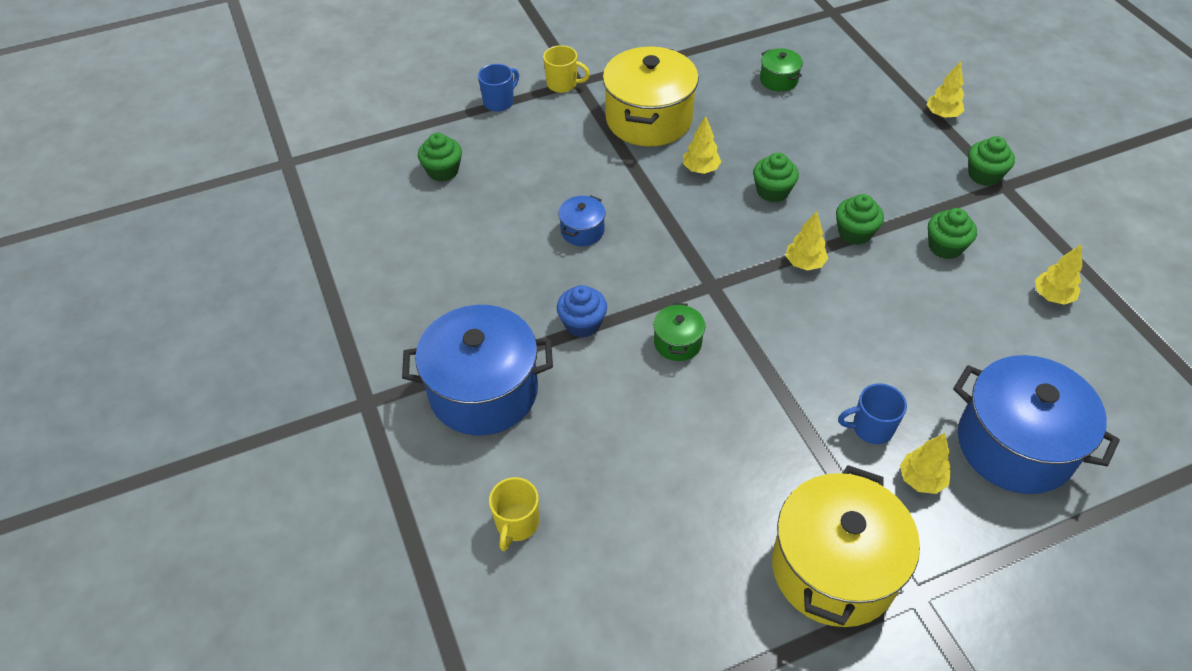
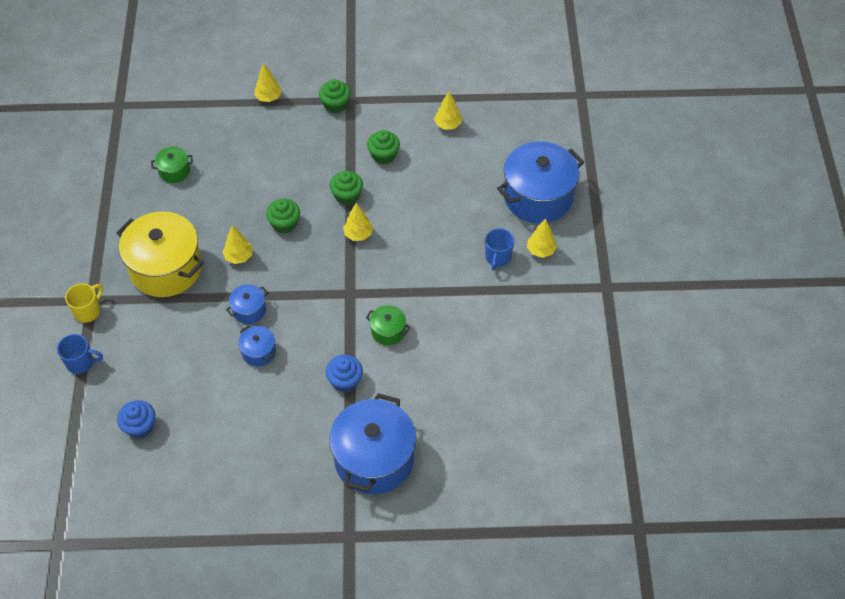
camera: 70 degrees left, 5 degrees up
(443, 171) = (140, 426): green cupcake -> blue cupcake
(499, 102) = (81, 363): blue mug -> blue mug turned 120 degrees clockwise
(517, 524) = (485, 469): yellow mug -> none
(634, 203) = (249, 310): none -> blue pot
(834, 568) = (577, 317): yellow pot -> none

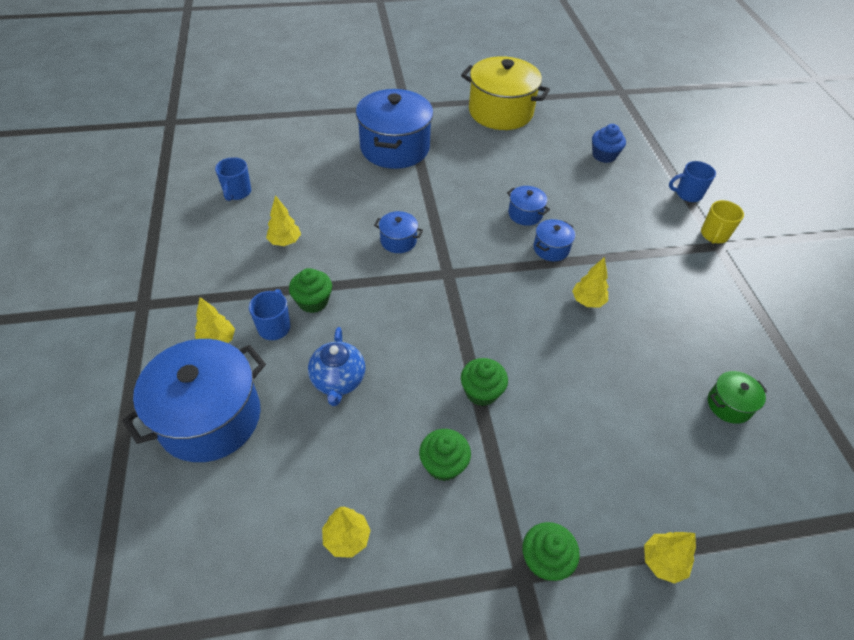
camera: 170 degrees right, 5 degrees down
(166, 268) = (662, 282): yellow pot -> yellow pot (500, 112)
(284, 224) = (550, 345): green cupcake -> green cupcake (313, 301)
(345, 381) = (433, 198): blue cupcake -> none
(358, 234) = (453, 340): yellow tree -> yellow tree (285, 241)
(388, 331) = (398, 241): green pot -> blue pot
(449, 213) = (338, 381): none -> blue teapot
(544, 405) = (237, 192): none -> blue mug

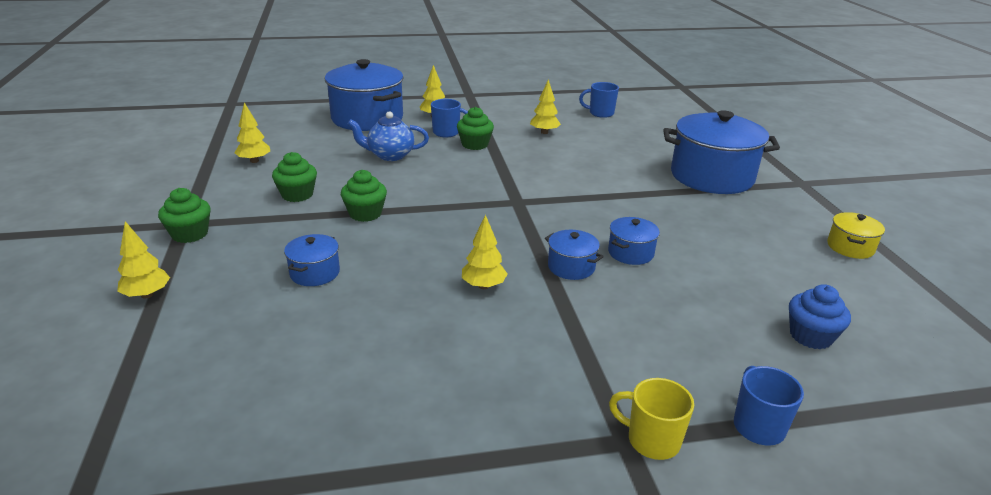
camera: 90 degrees right, 20 degrees down
(398, 241) = (559, 178): blue pot -> blue pot (315, 273)
(500, 112) = (850, 247): yellow pot -> yellow pot, size x0.46
(729, 405) = (304, 381): green pot -> none

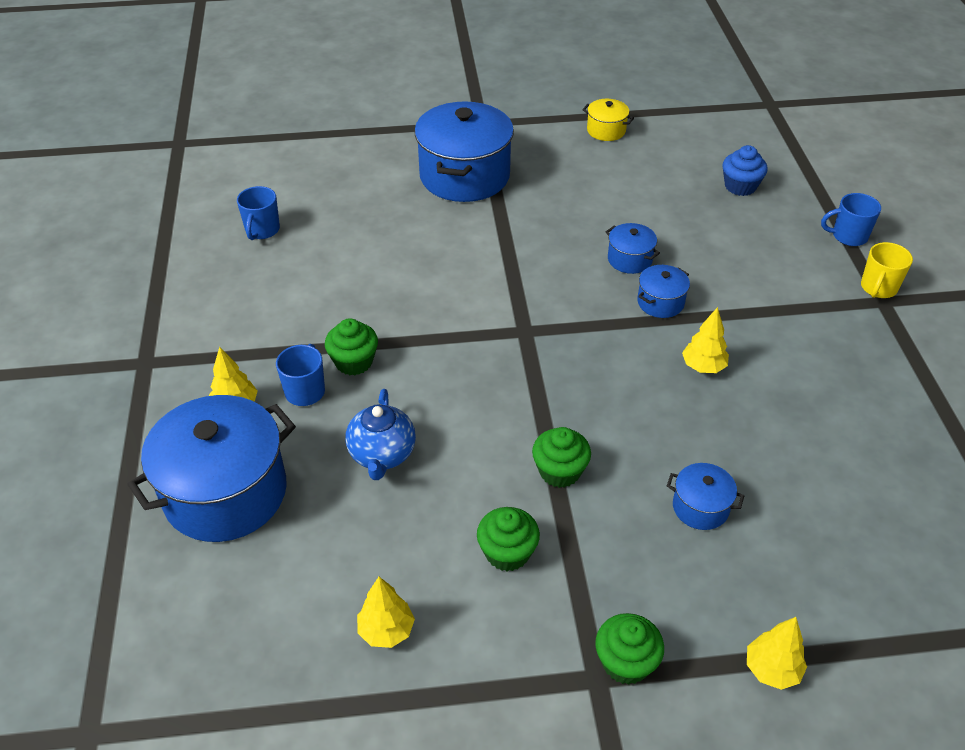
camera: 85 degrees left, 15 degrees up
(544, 132) = (321, 290): yellow tree -> none

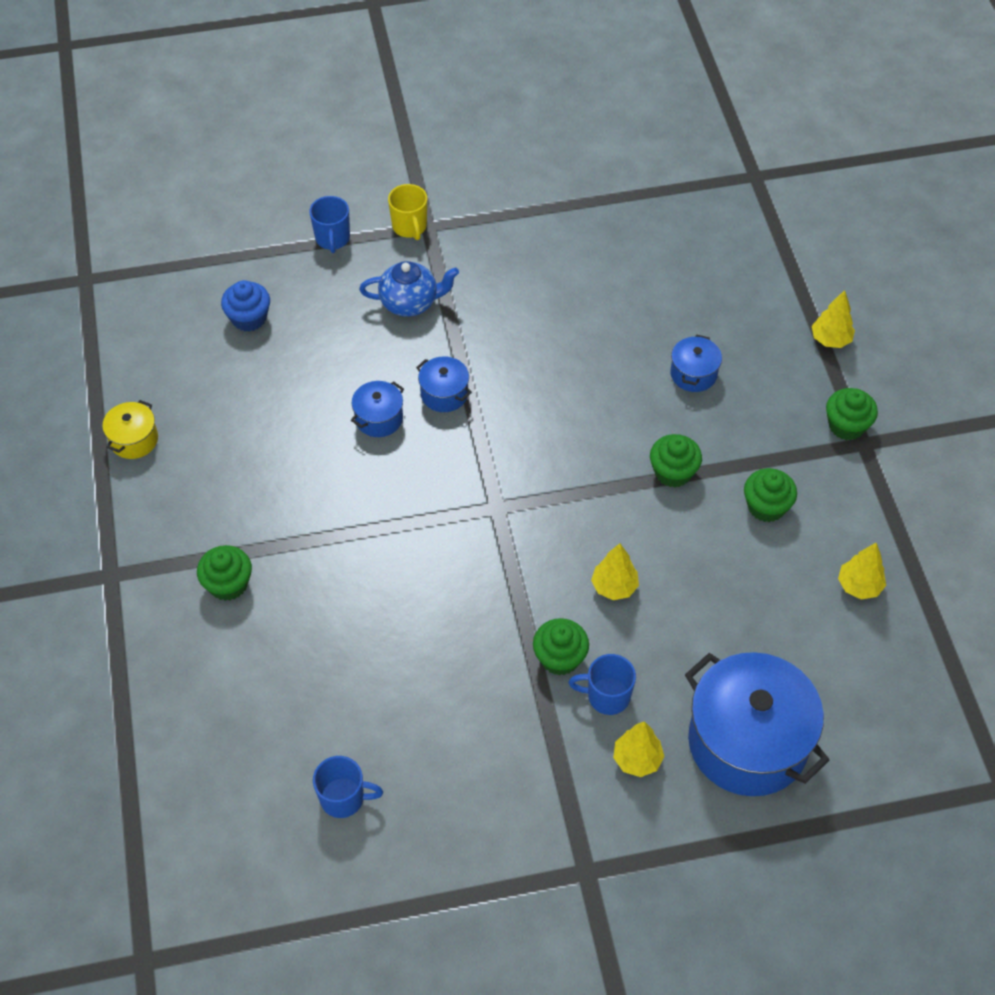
camera: 95 degrees left, 10 degrees up
(382, 455) = (678, 614): blue teapot -> blue teapot (410, 303)
(464, 176) = (228, 584): blue pot -> green cupcake
(703, 367) = (530, 364): yellow tree -> yellow tree (614, 586)
(878, 288) = (410, 227): yellow mug -> yellow mug turned 45 degrees clockwise

